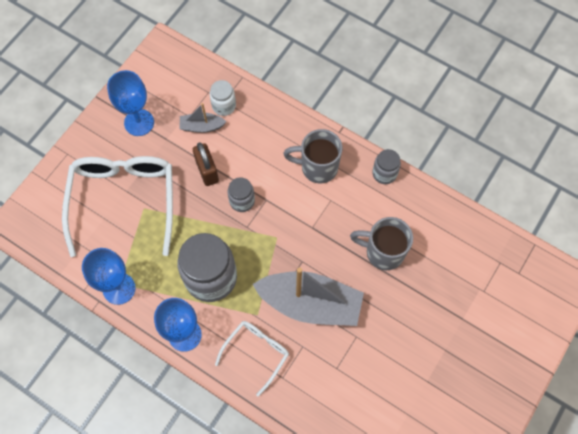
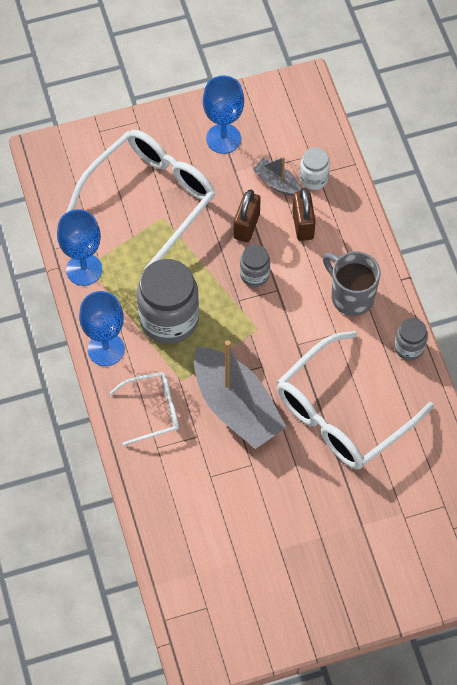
camera: 40 degrees right, 5 degrees down
(244, 142) = (303, 225): none -> brown padlock
(383, 252) = (342, 414): grey mug -> white glasses

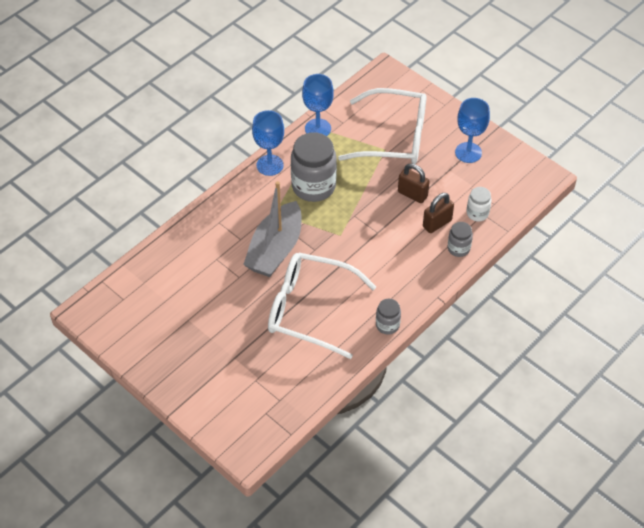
camera: 60 degrees right, 10 degrees down
(153, 410) = (243, 208): white glasses -> none
(246, 226) = (412, 194): brown padlock -> brown padlock turned 45 degrees clockwise
(254, 275) = (379, 215): grey jar -> grey jar (458, 248)
(277, 182) = (458, 195): grey boat -> none
(351, 296) = (403, 274): grey mug -> none

